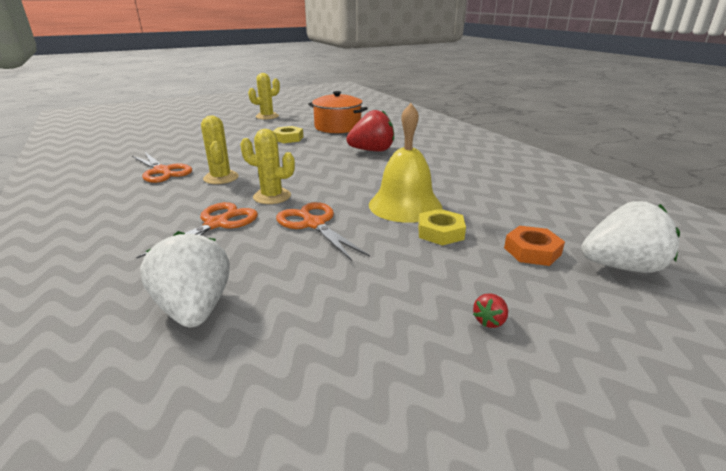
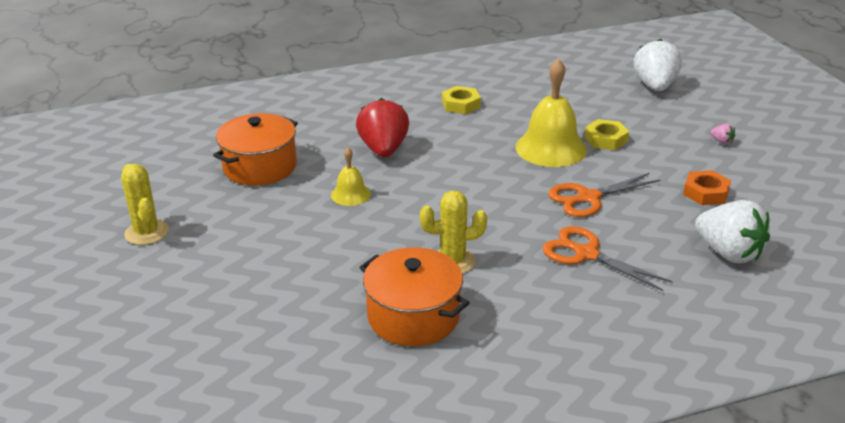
camera: 80 degrees left, 5 degrees up
(162, 171) = (413, 316): orange scissors -> orange pot
(195, 309) = (728, 253): white strawberry -> white strawberry turned 120 degrees counterclockwise
(272, 196) = (519, 222): yellow cactus -> none
(288, 138) = (299, 211): yellow nut -> yellow nut (460, 104)
(309, 147) = (350, 194): none -> yellow bell
(489, 321) = (721, 142): red strawberry -> pink strawberry
(532, 251) = (635, 110): orange nut -> orange nut (706, 193)

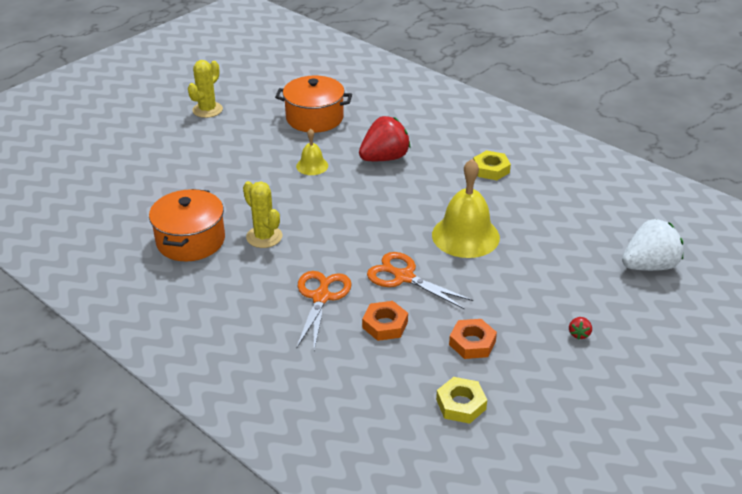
camera: 60 degrees right, 5 degrees up
(606, 139) = (511, 262): yellow nut -> yellow nut (461, 404)
(653, 229) = (385, 325): none -> orange nut
(721, 142) = (579, 334): pink strawberry -> red strawberry
(728, 253) = (383, 377): white strawberry -> none

